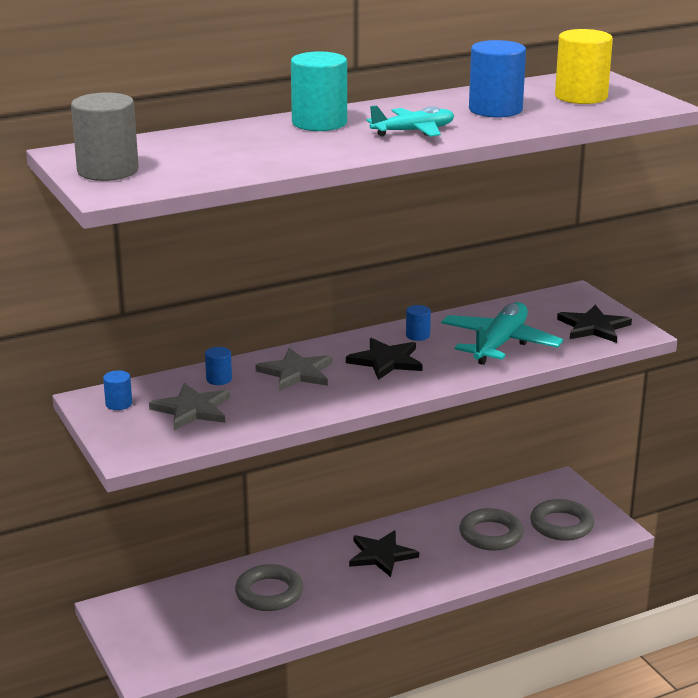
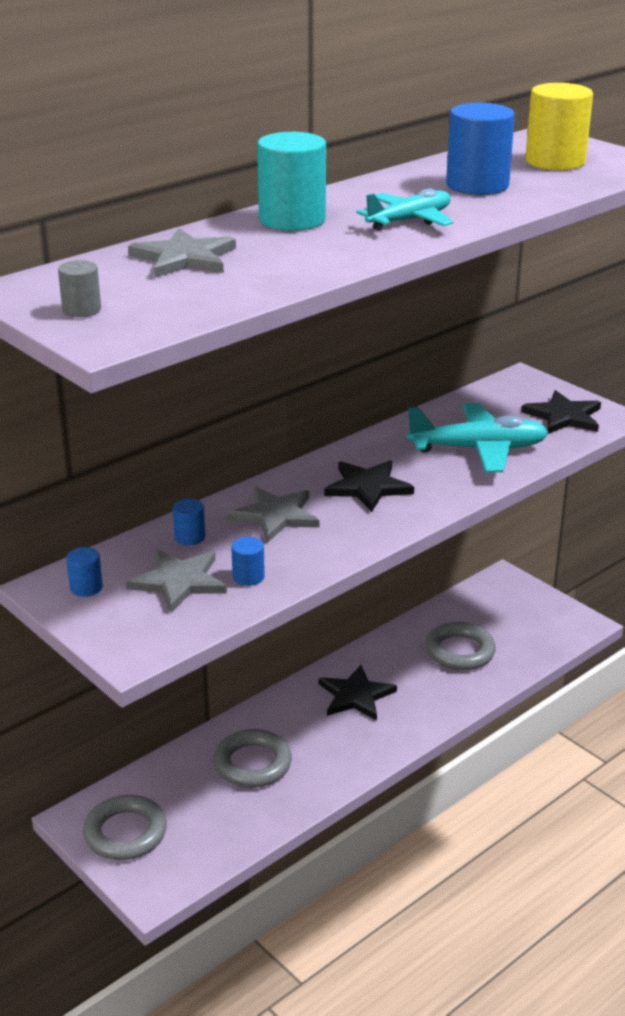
camera: 15 degrees left, 5 degrees up
(108, 171) = (81, 310): grey cylinder -> grey cylinder, size x0.49
(212, 143) = (184, 258): none -> grey star
(417, 335) = (385, 451): blue cylinder -> blue cylinder (248, 577)
(499, 344) = (478, 449): turquoise plane -> turquoise plane turned 75 degrees clockwise
(561, 525) = (526, 628): grey ring -> grey ring (125, 833)

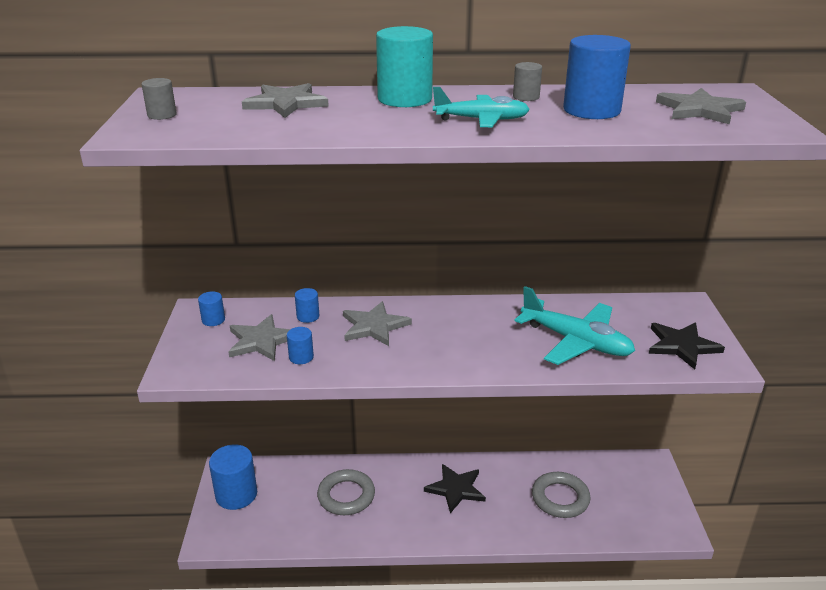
camera: 40 degrees right, 0 degrees up
(125, 833) = (236, 494): grey ring -> blue cylinder
(368, 487) = (458, 334): black star -> none
(396, 187) = (526, 97): none -> grey cylinder
(555, 162) = (699, 110): yellow cylinder -> grey star

